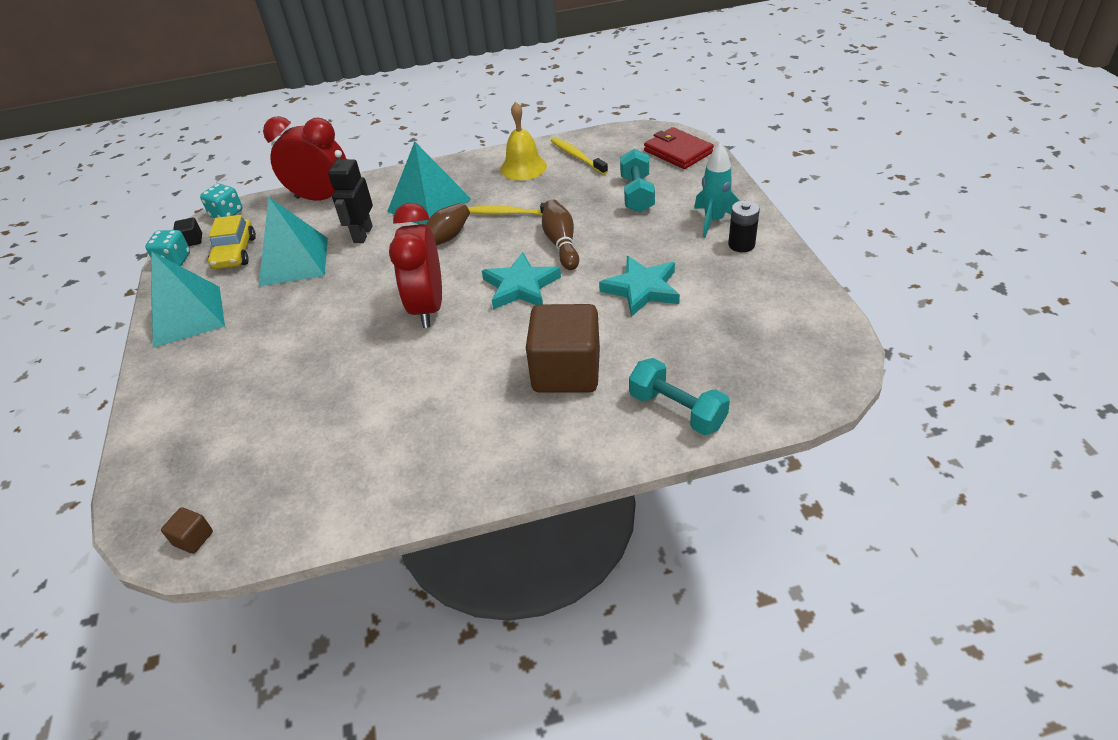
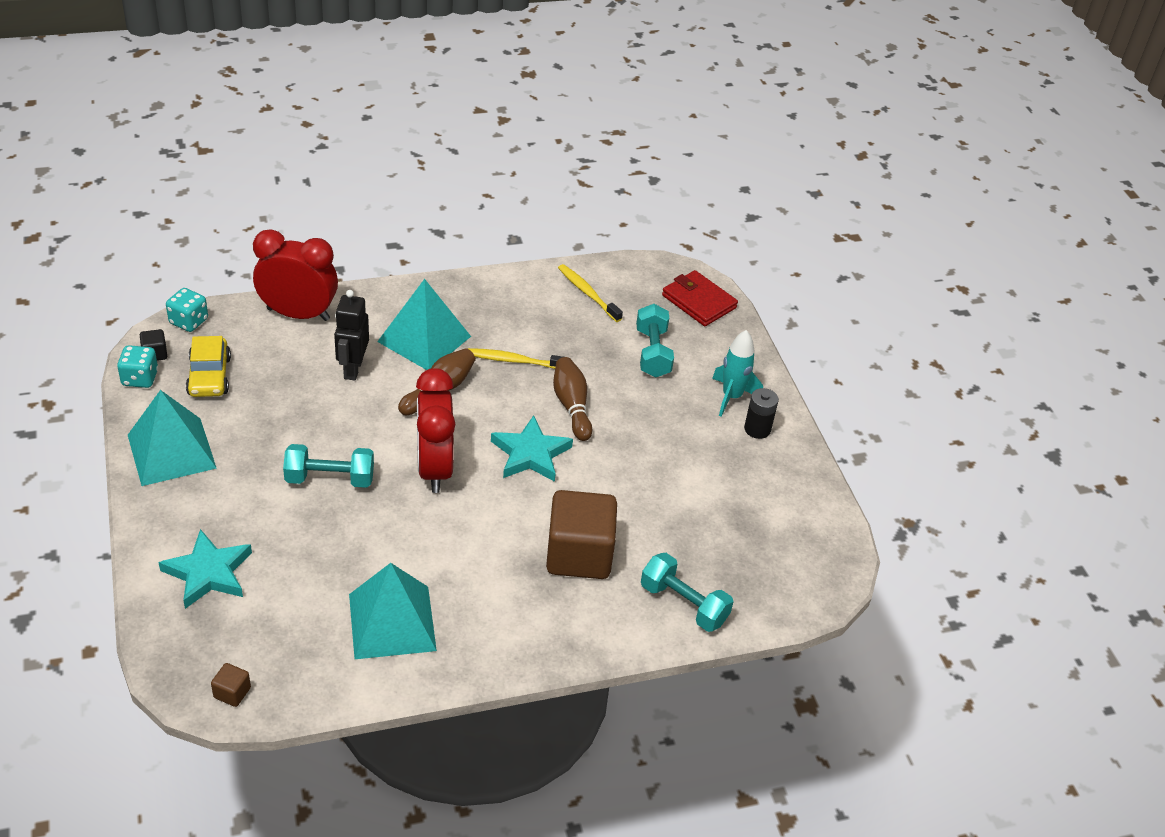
camera: 10 degrees left, 0 degrees up
(294, 261) = (279, 395): turquoise pyramid -> turquoise pyramid (392, 622)
(328, 325) = (330, 479): none -> turquoise dumbbell
(523, 167) = (528, 300): yellow bell -> none
(642, 289) = (654, 471): turquoise star -> turquoise star (208, 573)

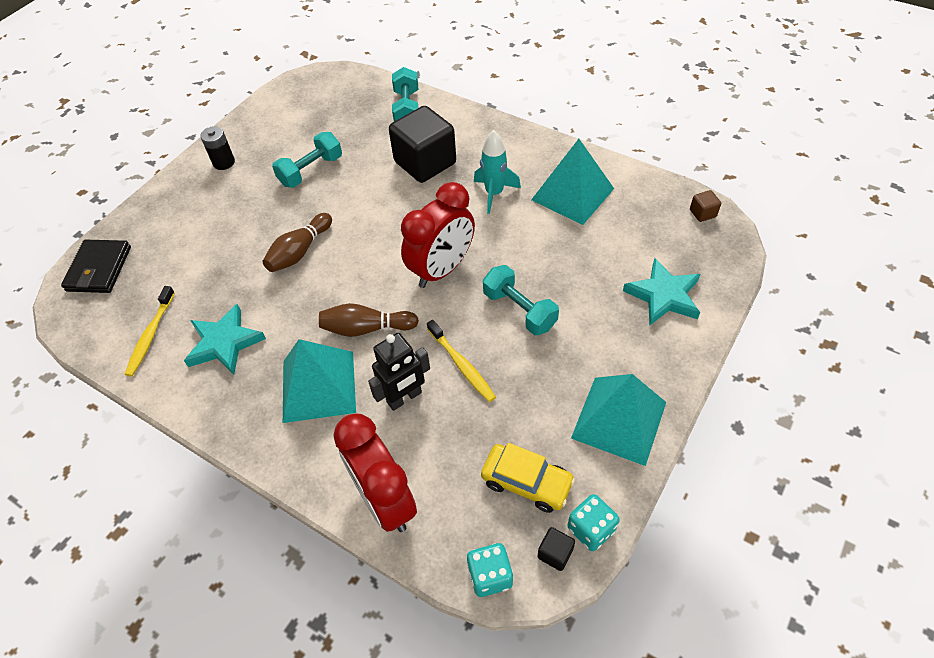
camera: 125 degrees left, 10 degrees up
(209, 376) = (526, 482): yellow car -> yellow car turned 75 degrees clockwise
(514, 361) = (284, 314): yellow toothbrush -> yellow toothbrush (462, 365)
(530, 454) = (370, 237): turquoise star -> turquoise star (224, 343)
(579, 555) = (425, 163): brown cube -> black cube
(652, 353) = (193, 252): turquoise dumbbell -> turquoise dumbbell (311, 171)
(699, 302) = (99, 269): red wallet -> black wallet
(731, 397) = (202, 190): turquoise rocket -> turquoise rocket (494, 193)

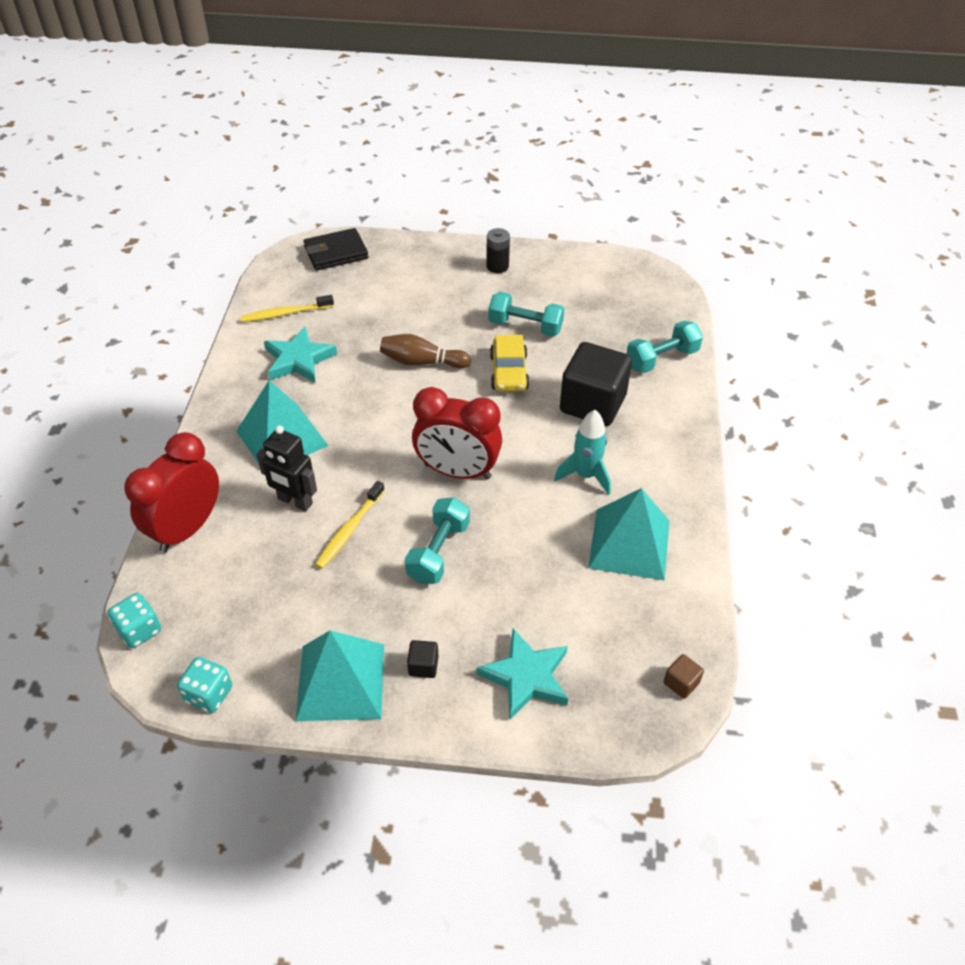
camera: 60 degrees right, 5 degrees down
(366, 328) = (358, 444): brown bowling pin -> none
(526, 482) = (241, 626): yellow car -> yellow car (509, 372)
(555, 553) = (175, 673): black cube -> black cube (423, 666)

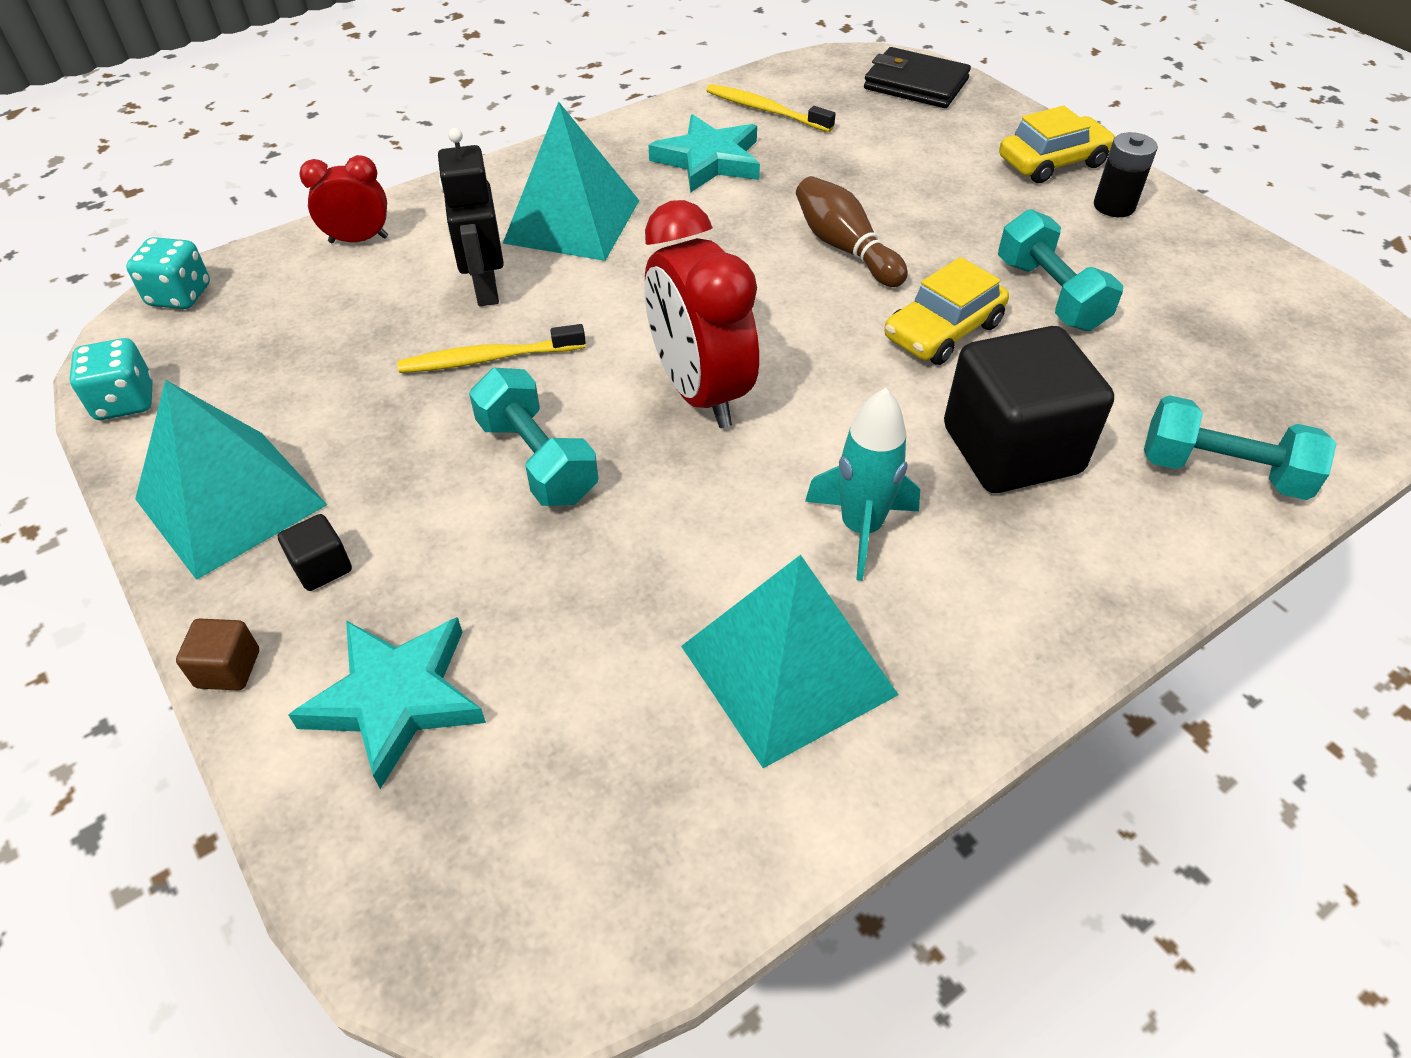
camera: 50 degrees right, 0 degrees up
(187, 528) = (358, 240): red clock -> red clock, size x0.55
(438, 552) = (537, 460): turquoise dumbbell -> turquoise dumbbell turned 75 degrees clockwise
(448, 259) = (1052, 162): none -> yellow car
(681, 683) = (561, 938): brown cube -> brown cube (228, 669)

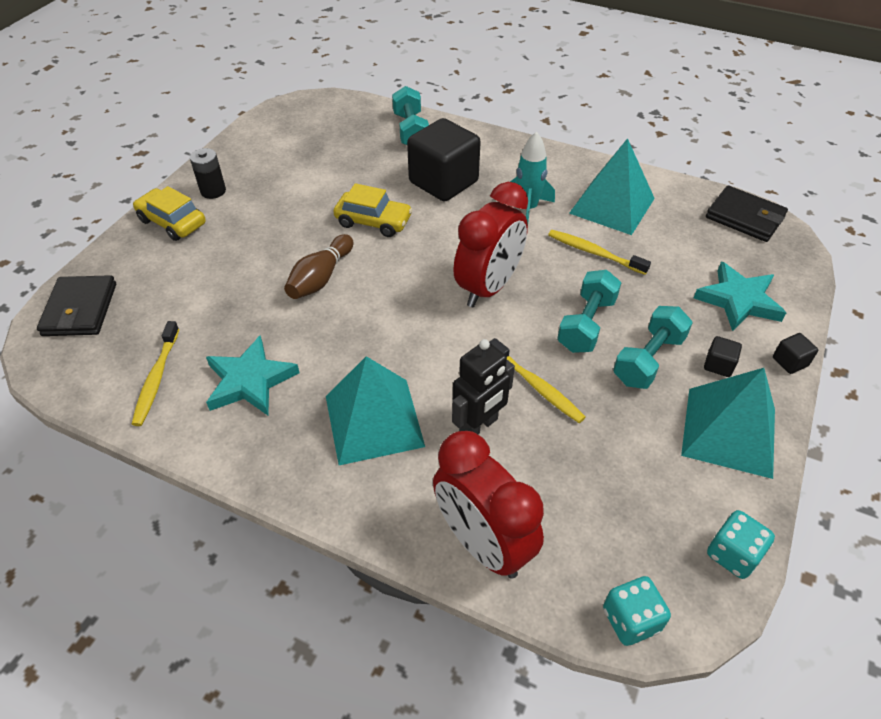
camera: 120 degrees left, 0 degrees up
(228, 669) = (790, 362): brown cube -> black cube
(358, 240) = (483, 543): red clock -> red clock, size x1.82
(577, 916) = (744, 217): none -> black wallet
(676, 559) = (594, 253): none -> yellow toothbrush
(1049, 295) = (316, 195): turquoise dumbbell -> turquoise dumbbell (648, 360)

